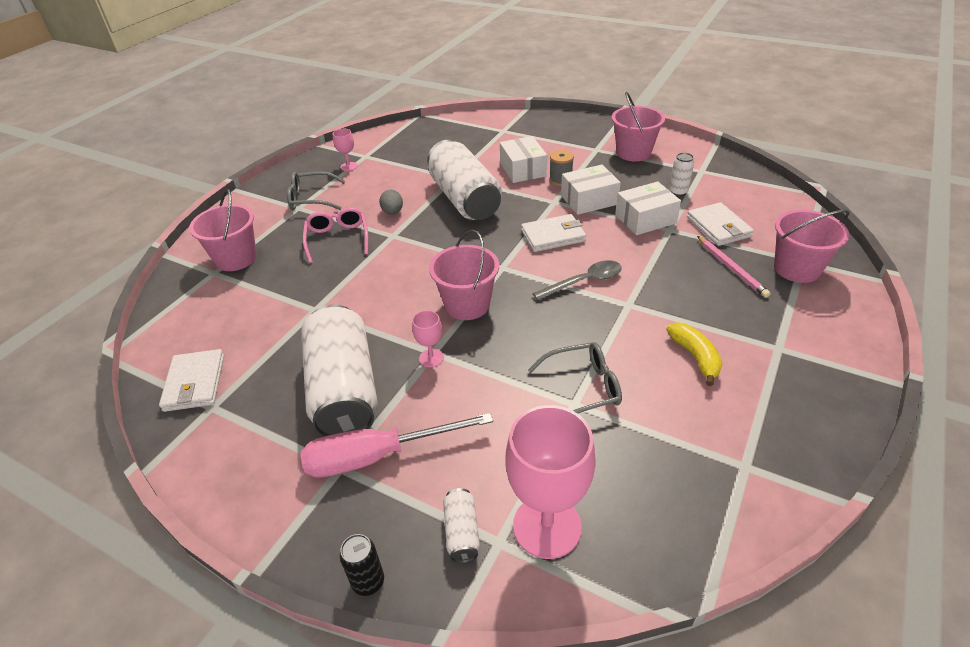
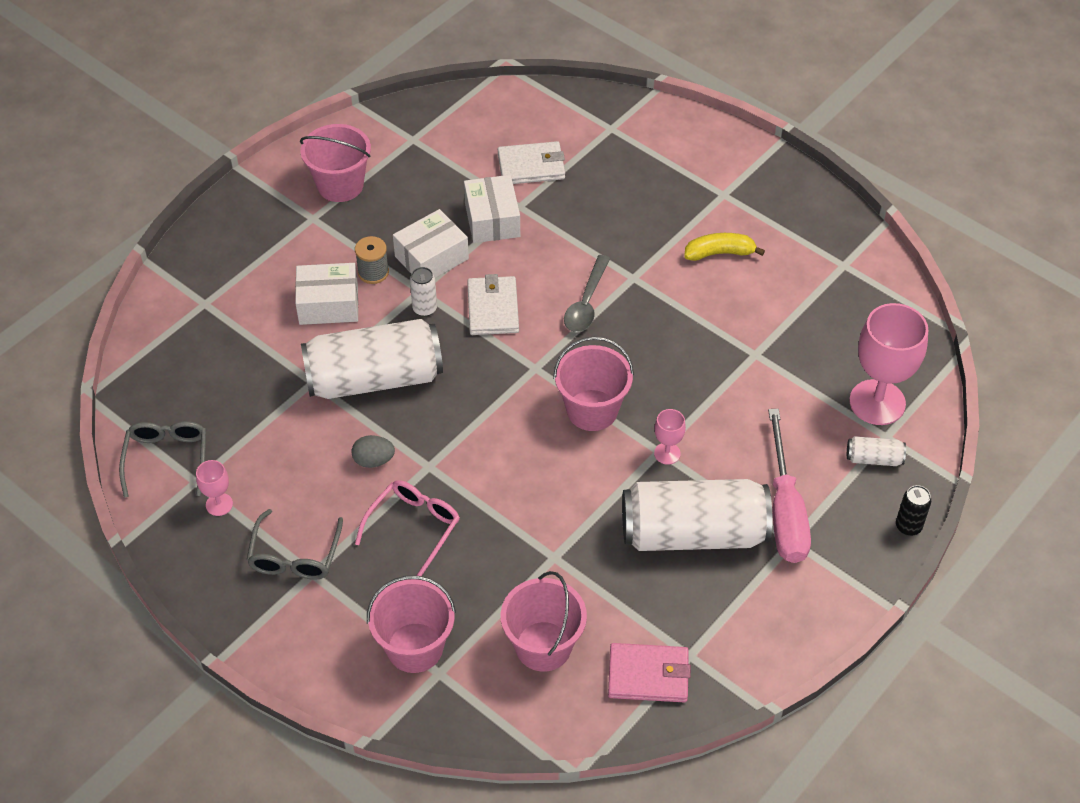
camera: 80 degrees left, 10 degrees up
(194, 383) = (648, 675): white wallet -> pink wallet
(337, 239) = (413, 527): pink glasses -> pink glasses turned 120 degrees clockwise
(583, 388) = (738, 343): grey glasses -> grey glasses (167, 459)
(584, 282) = (586, 303): grey spoon -> grey spoon turned 150 degrees counterclockwise
(589, 200) = (431, 257): white box -> white box turned 60 degrees clockwise
(678, 192) = (449, 174): white can -> white can (424, 309)
(731, 268) = (603, 182): pink pencil -> none
(796, 268) = (621, 137): pink bucket -> pink bucket (543, 646)

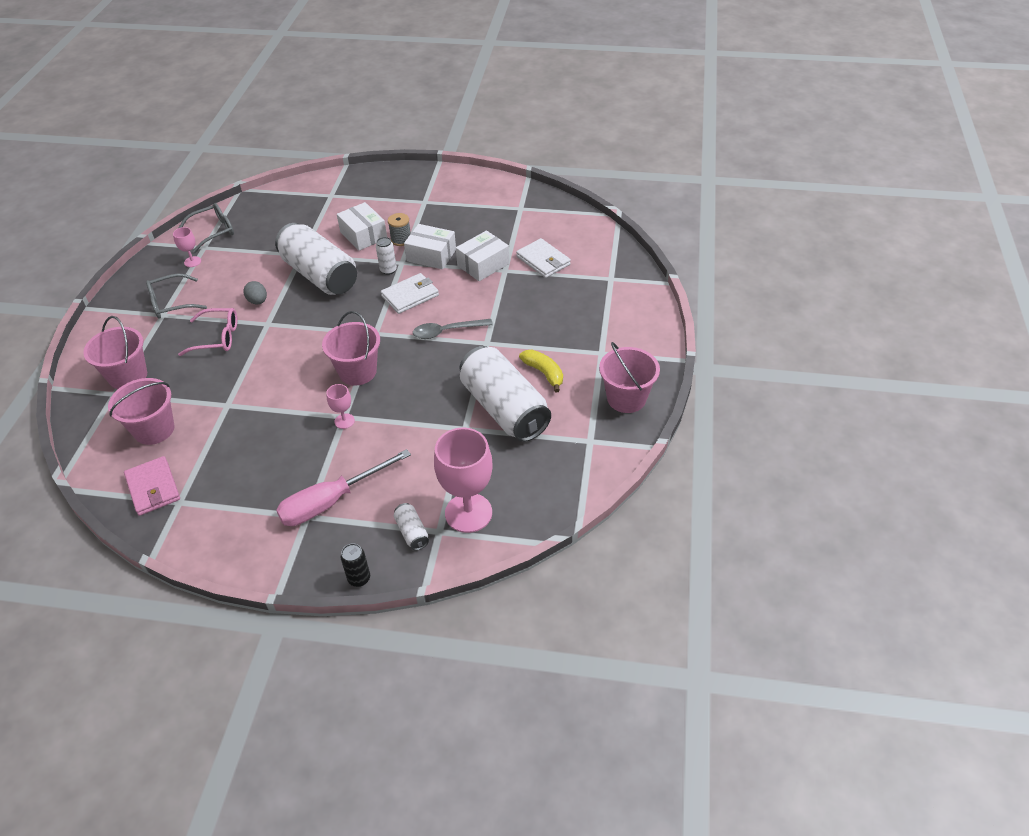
camera: 60 degrees right, 5 degrees down
(340, 185) = (458, 199): pink bucket -> pink bucket (626, 398)
(693, 533) = (283, 462): white can -> white can (504, 409)

